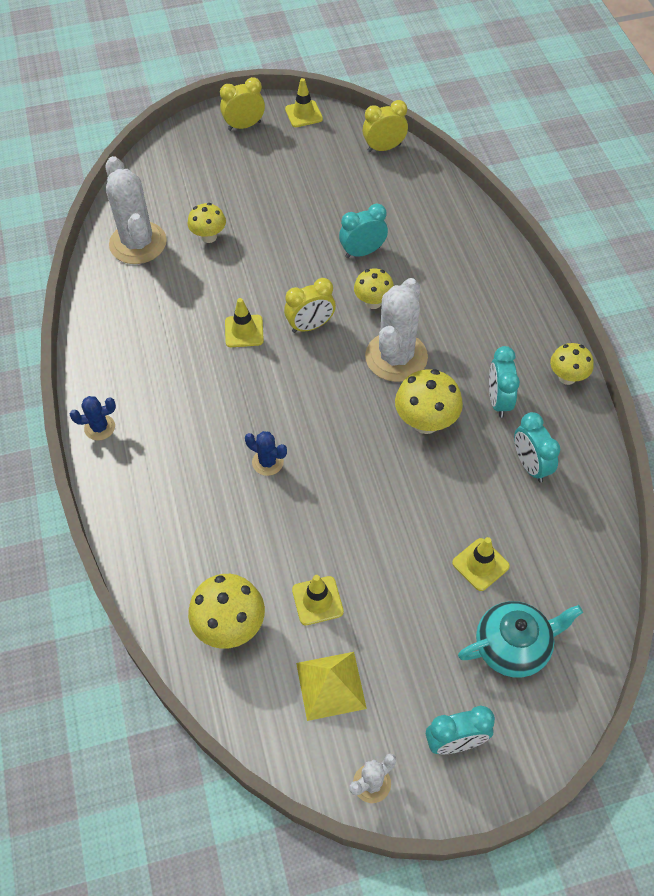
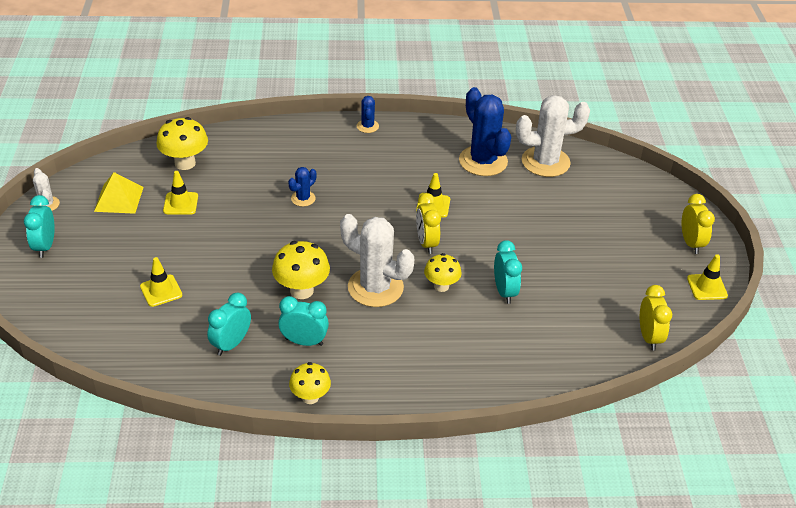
camera: 100 degrees right, 15 degrees down
(149, 298) = (483, 161): none -> blue cactus
(209, 237) = (544, 201): yellow mushroom -> none
(513, 646) = (89, 291): turquoise teapot -> none
(530, 465) = (231, 344): turquoise clock -> turquoise clock turned 45 degrees counterclockwise

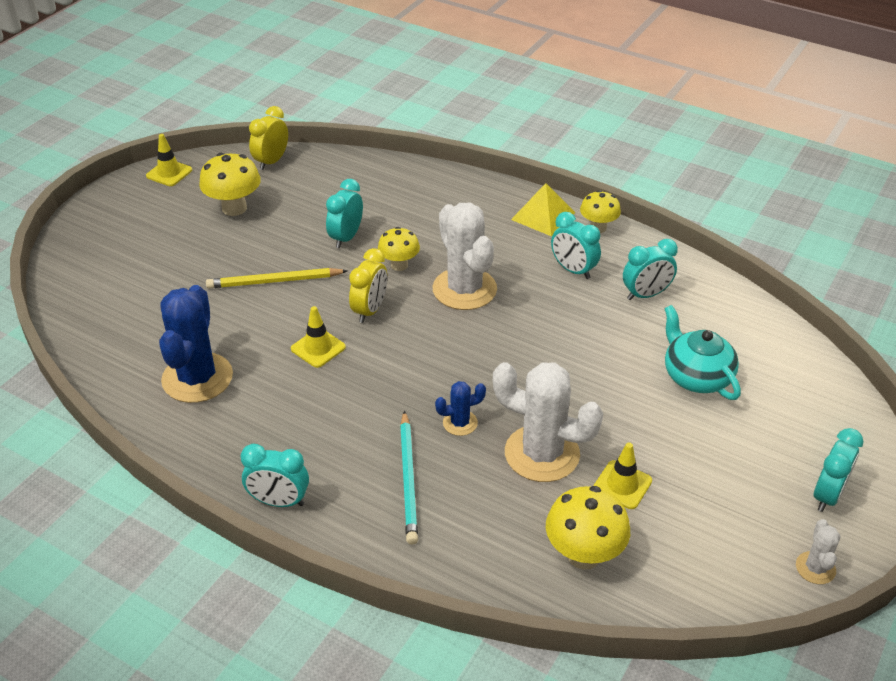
camera: 145 degrees left, 0 degrees up
(119, 199) = (706, 531): yellow pyramid -> yellow pyramid (543, 216)
(161, 291) = (696, 376): yellow traffic cone -> turquoise teapot
(301, 290) = (542, 316): yellow mushroom -> yellow mushroom (234, 208)
(308, 160) = (409, 479): none -> turquoise pencil
(367, 126) = (279, 501): blue cactus -> turquoise clock
(513, 235) = (274, 281): none -> yellow pencil
(545, 162) = (130, 345): white cactus -> white cactus (542, 454)
(691, 243) = (123, 207): yellow clock -> none

